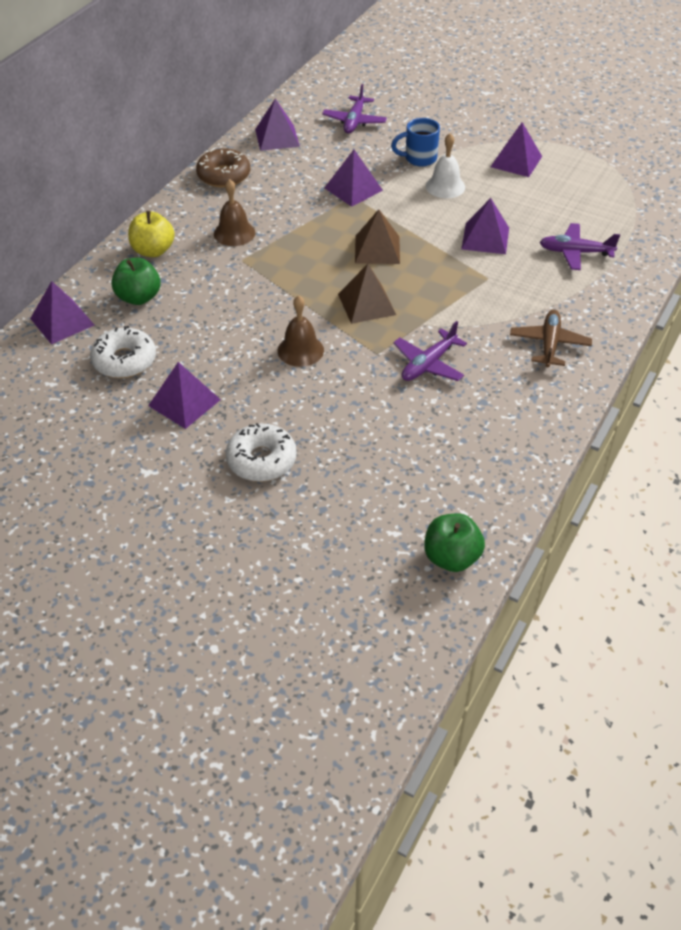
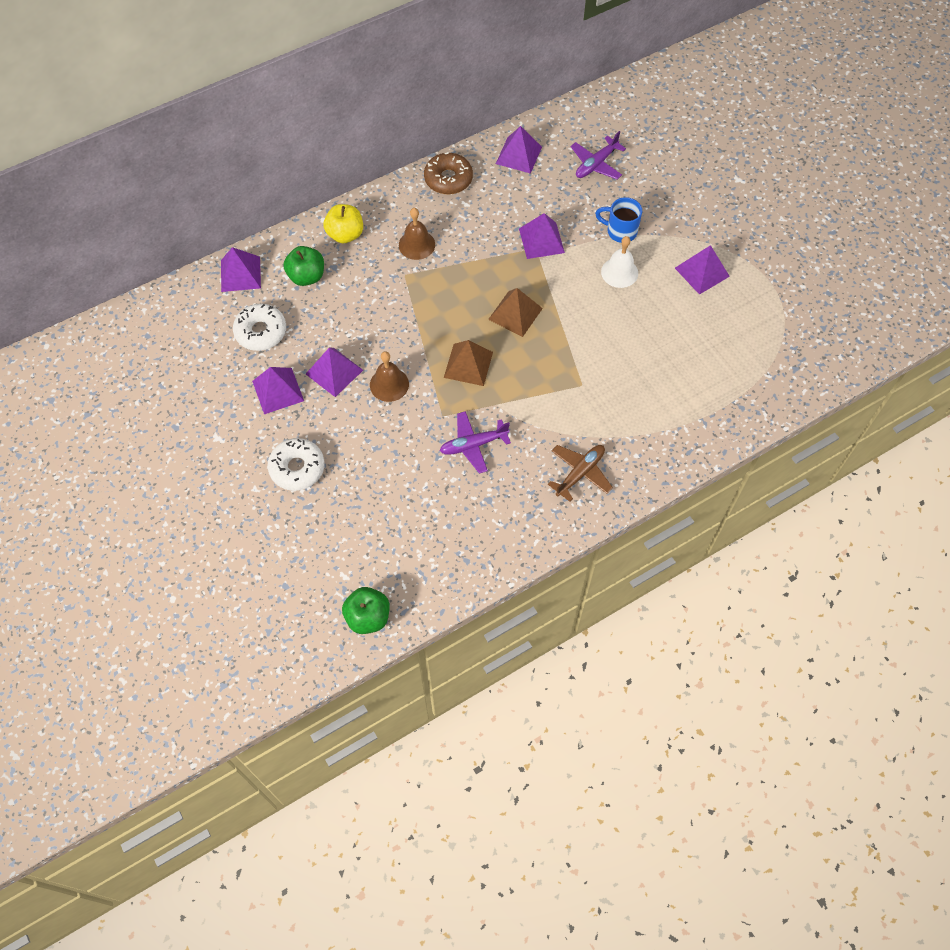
camera: 30 degrees right, 15 degrees up
(485, 238) = (611, 343): purple pyramid -> purple pyramid (334, 372)
(575, 252) = (674, 393): purple plane -> none

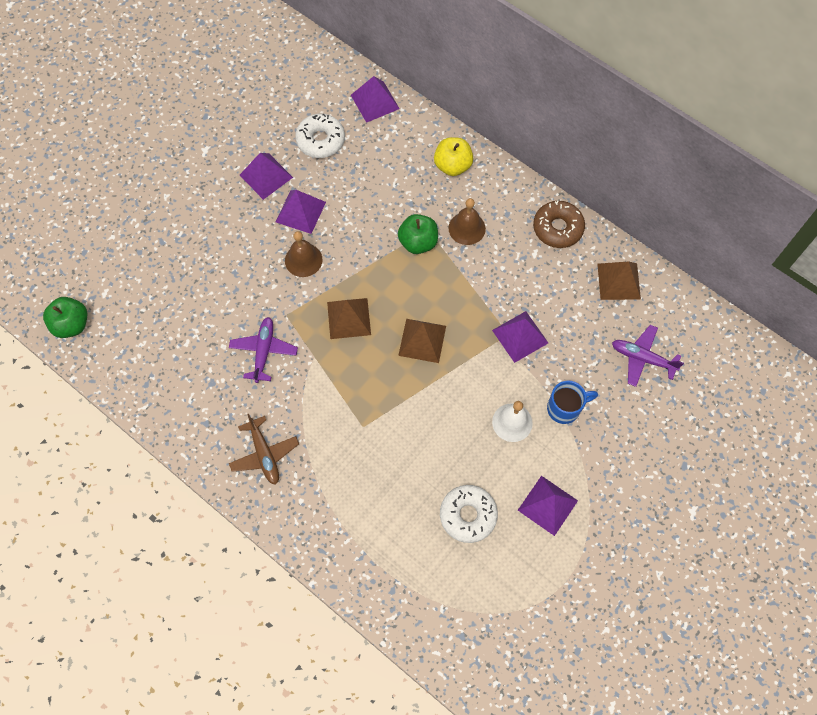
camera: 70 degrees right, 5 degrees up
(297, 468) = (195, 219): white donut -> white donut (468, 515)
(307, 276) = (393, 153): green apple -> green apple (418, 242)
(473, 445) = (264, 351): purple plane -> purple plane turned 45 degrees clockwise
(518, 155) = (618, 281): purple pyramid -> brown pyramid
(580, 473) = (264, 454): brown plane -> brown plane turned 45 degrees clockwise
(620, 231) = (565, 408): blue mug -> blue mug turned 75 degrees clockwise

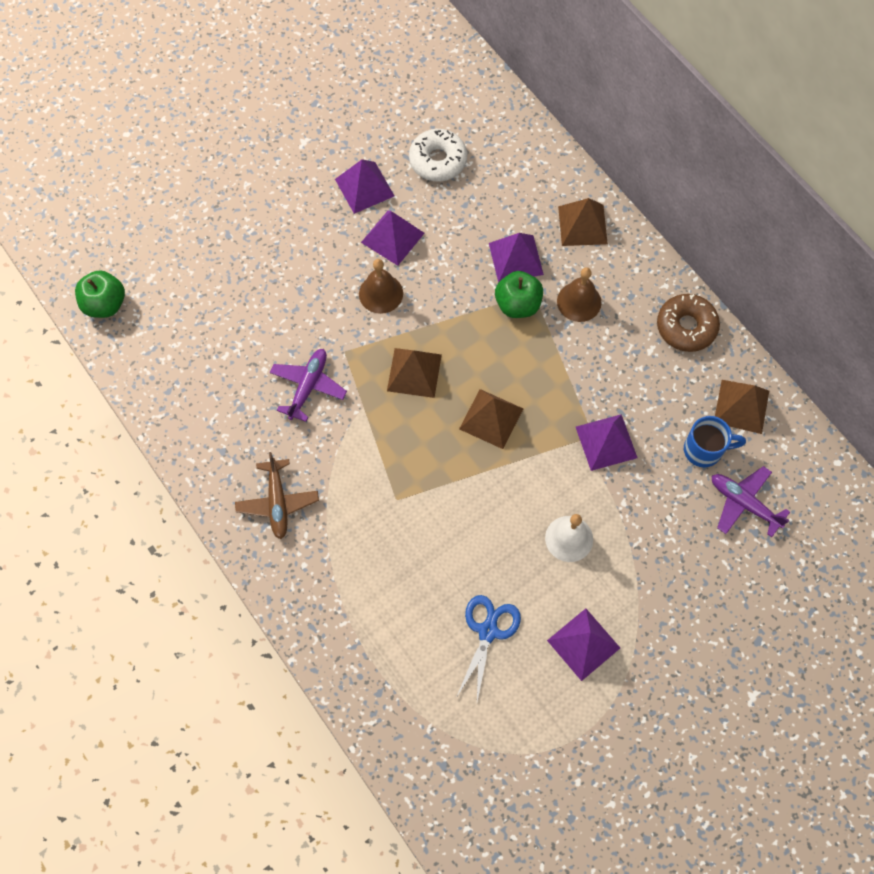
camera: 15 degrees right, 0 degrees up
(375, 101) = (512, 129): purple pyramid -> purple pyramid (515, 258)
(452, 166) = (582, 225): yellow apple -> brown pyramid
(468, 515) = (488, 631): white donut -> blue scissors
(565, 408) = (635, 538): blue mug -> blue mug (704, 450)

